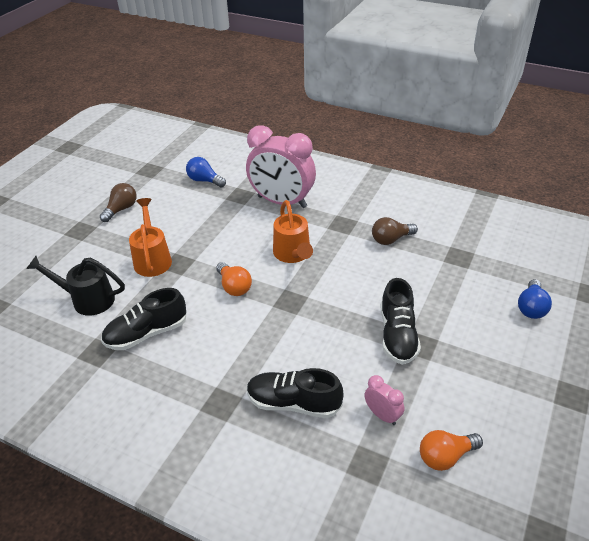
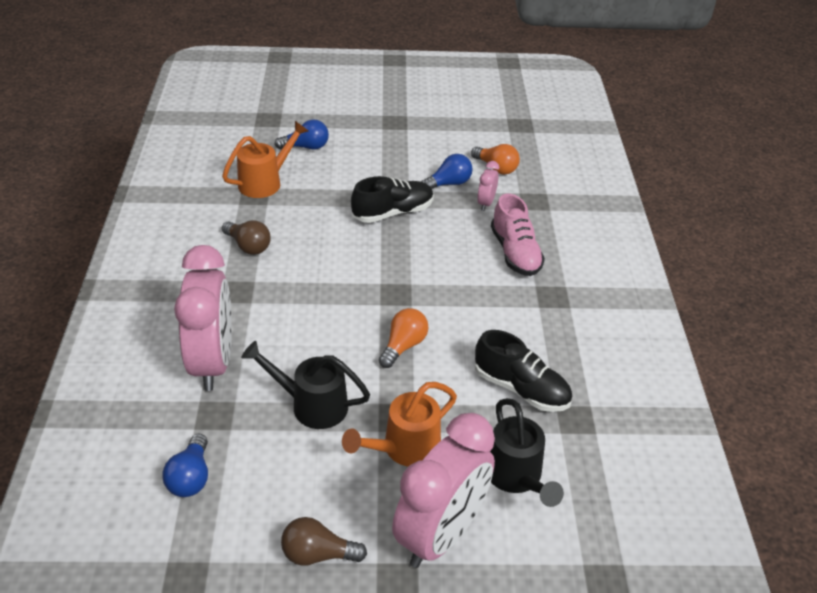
camera: 120 degrees left, 0 degrees up
(87, 254) = (440, 535): none -> pink clock
(217, 231) = (311, 405): none -> black watering can
(293, 254) = (318, 316): orange watering can -> orange watering can (265, 182)
(293, 403) = (515, 253): black shoe -> pink shoe
(429, 397) = (448, 184): none -> blue light bulb

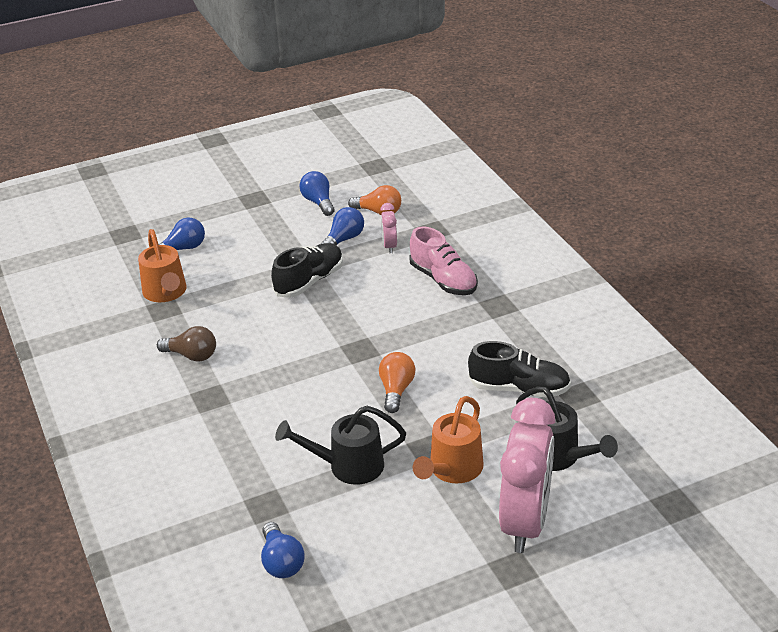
camera: 20 degrees left, 5 degrees down
(212, 362) = (232, 465): pink clock -> none
(265, 182) = (166, 293): orange watering can -> orange watering can turned 135 degrees clockwise
(318, 554) = (434, 576): brown light bulb -> none
(448, 142) = (318, 202): none -> blue light bulb

